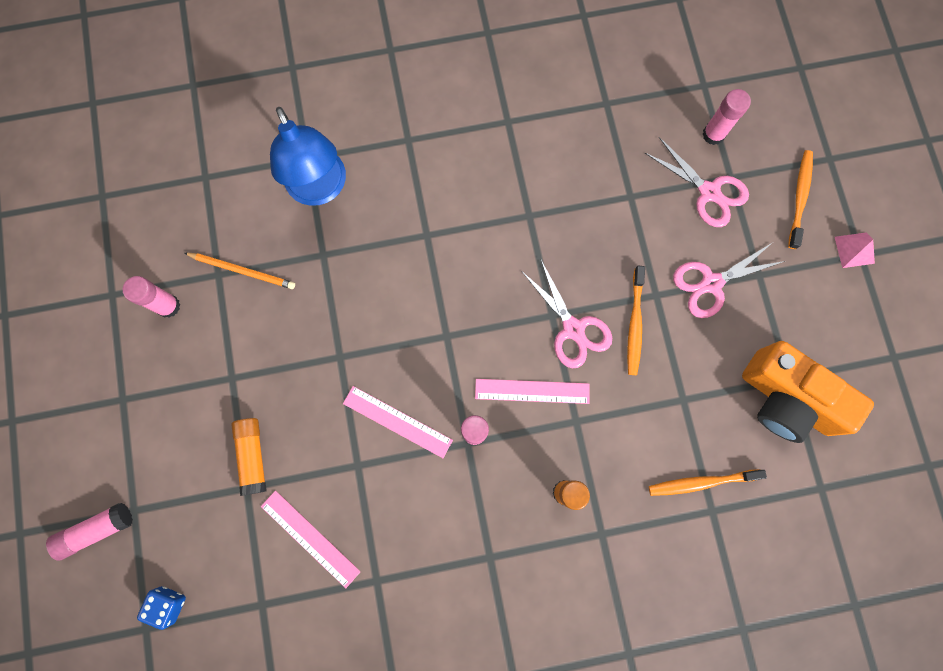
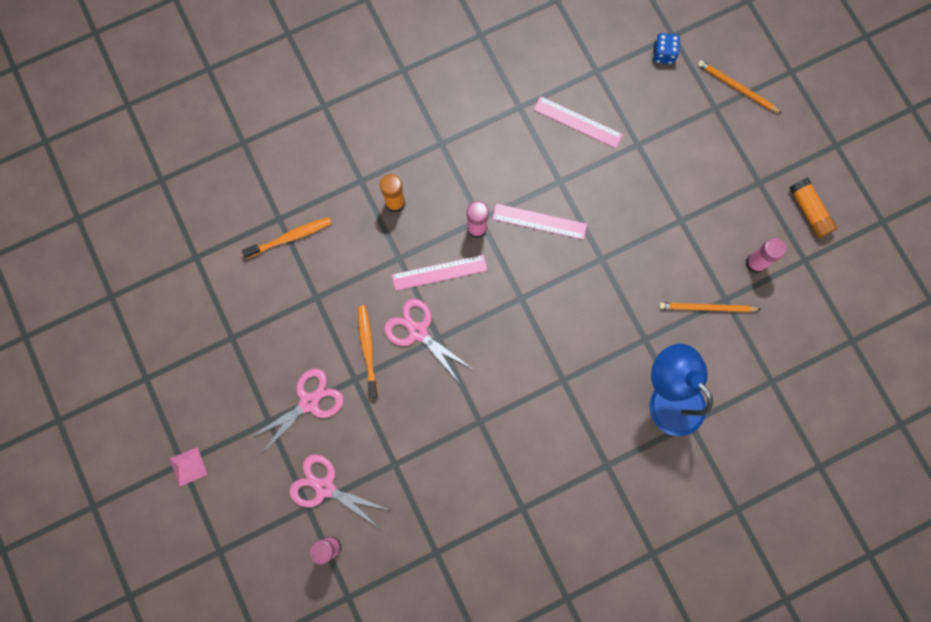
camera: 165 degrees right, 0 degrees up
(96, 530) = (736, 88): pink glue stick -> orange pencil
(253, 456) = (642, 167): orange glue stick -> orange glue stick (809, 211)
(786, 399) = (231, 319): orange camera -> none
(799, 197) = (242, 504): orange toothbrush -> none

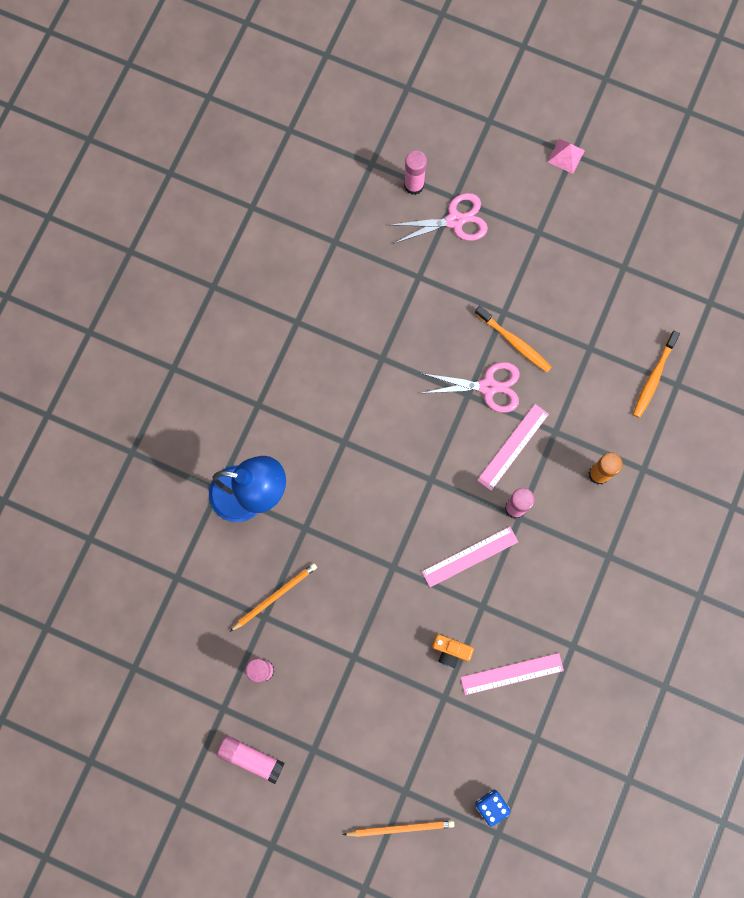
camera: 140 degrees right, 0 degrees up
(309, 402) = (522, 269): pink scissors -> none
(608, 170) = (450, 651): none -> orange camera
(809, 211) = (251, 758): orange glue stick -> pink glue stick

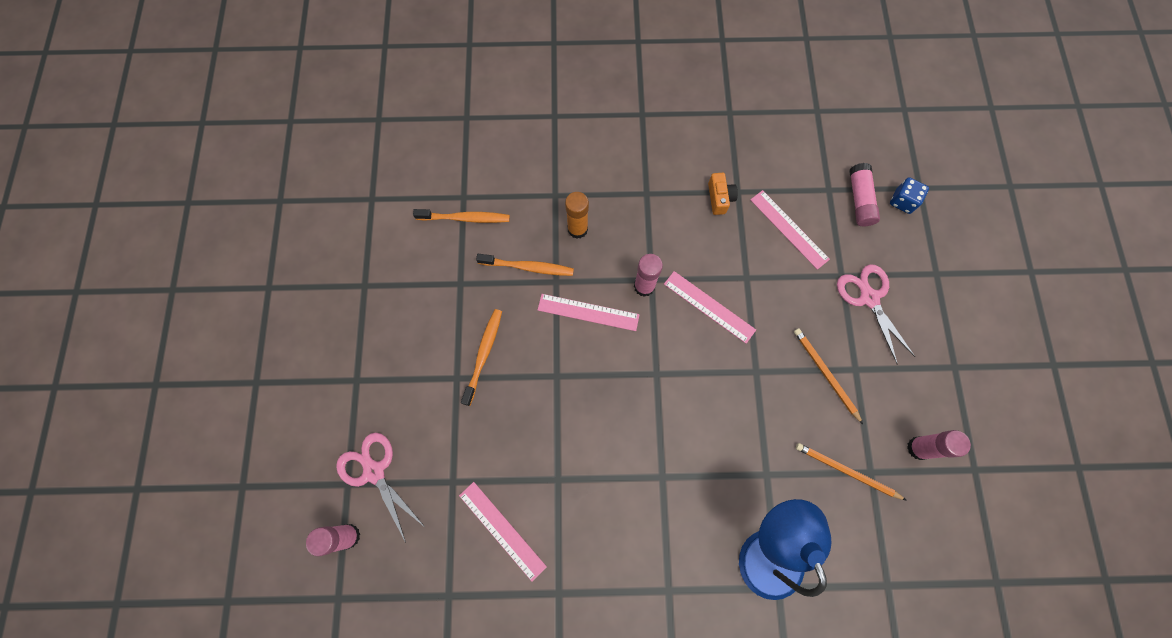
camera: 115 degrees left, 5 degrees down
(251, 758) = (998, 420): pink glue stick -> pink glue stick (859, 200)
(363, 299) = (502, 530): none -> pink ruler
(401, 828) = (966, 263): orange pencil -> orange pencil (825, 374)
(450, 651) = (800, 287): orange camera -> orange camera (719, 198)
(488, 387) = (540, 359): pink scissors -> pink scissors (869, 298)
(566, 156) = (259, 388): pink pyramid -> none
(579, 413) = (528, 267): none -> orange toothbrush

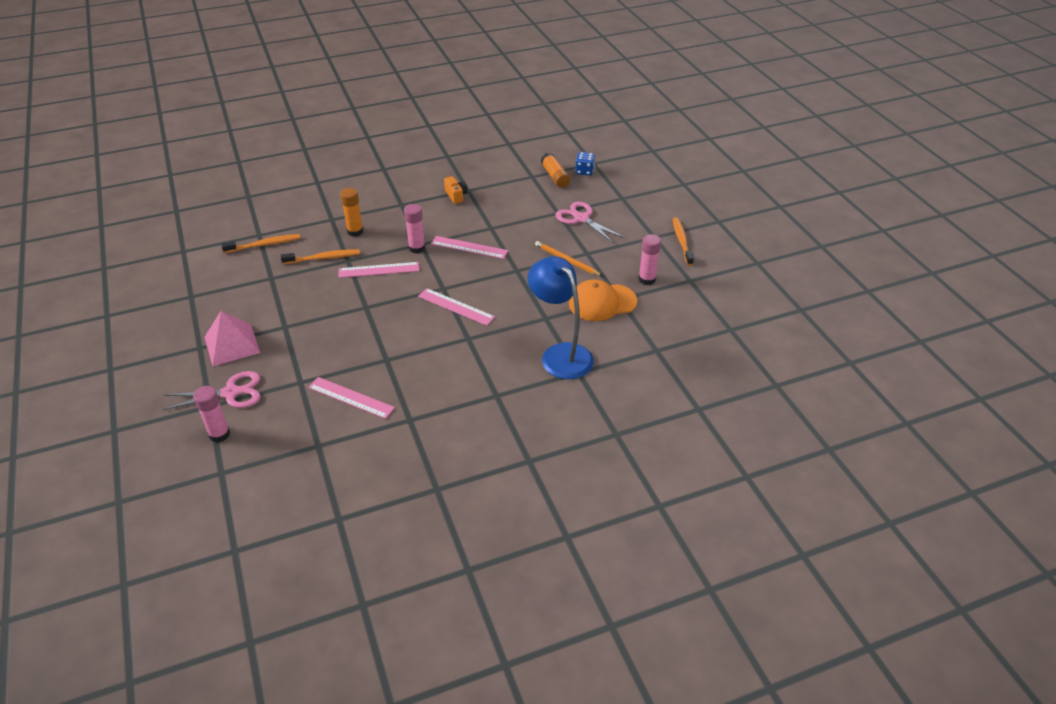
camera: 20 degrees left, 30 degrees down
(374, 471) = (231, 393): pink scissors -> pink scissors turned 135 degrees clockwise
(392, 388) = (232, 344): none -> pink pyramid
(484, 354) = (303, 309): orange toothbrush -> orange toothbrush (682, 241)
(789, 229) = (511, 199): pink ruler -> pink ruler (456, 306)
(846, 471) = (602, 302): orange pencil -> orange cap
(859, 200) = (555, 176): pink glue stick -> orange glue stick

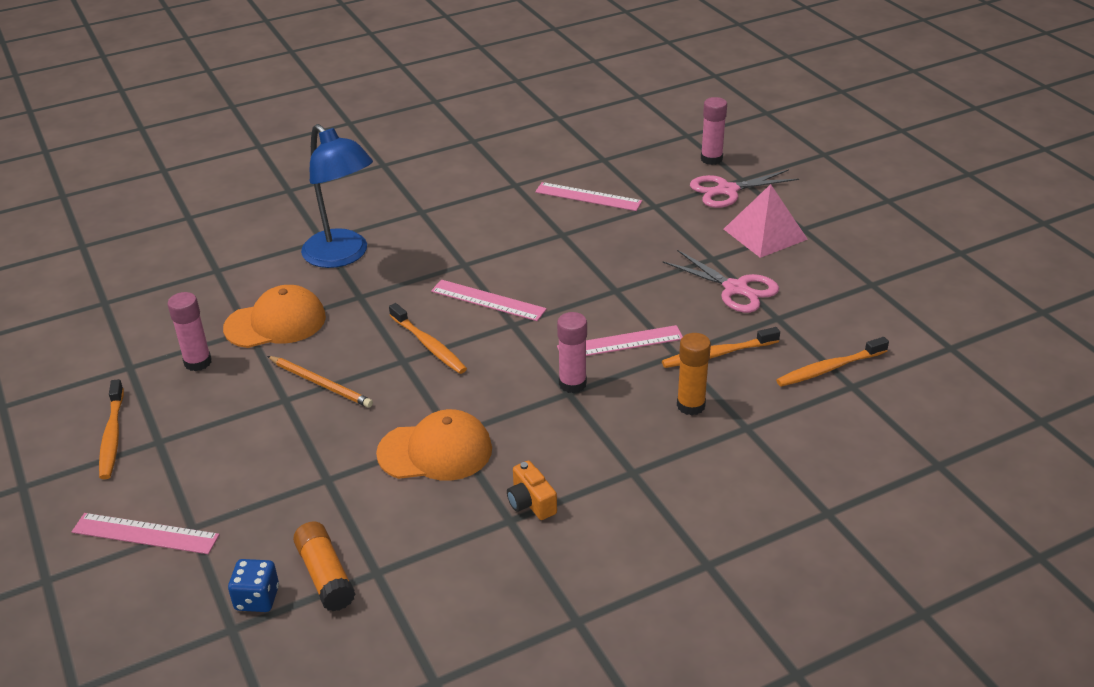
camera: 175 degrees right, 5 degrees down
(469, 247) = (485, 393): pink ruler -> pink ruler (145, 534)
(499, 278) = (429, 345): none -> orange toothbrush
(501, 220) = (435, 451): none -> orange cap
(581, 218) = (284, 468): pink scissors -> pink scissors (736, 289)

